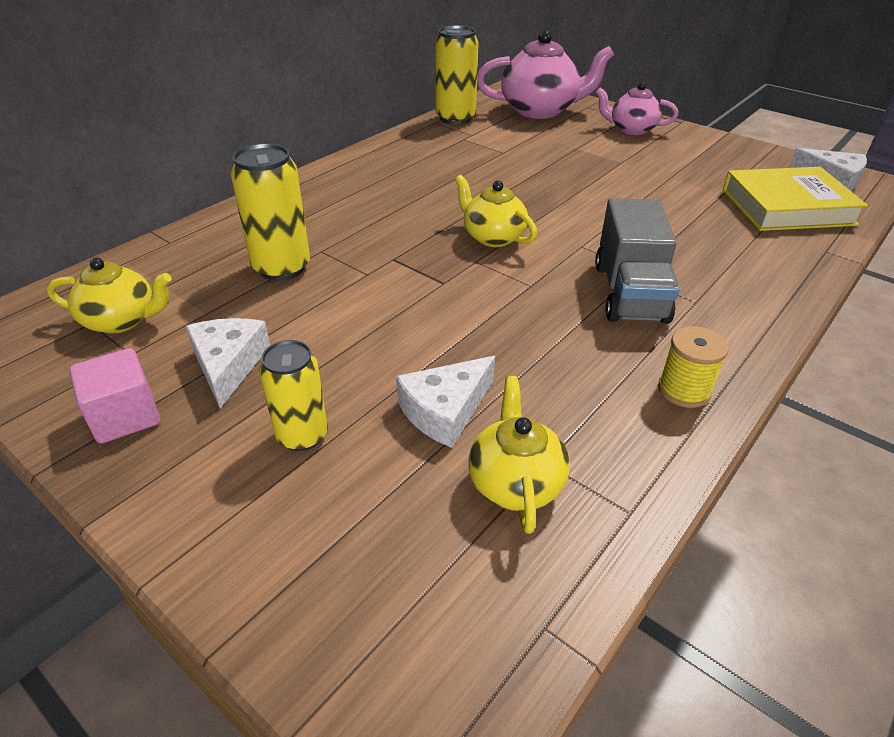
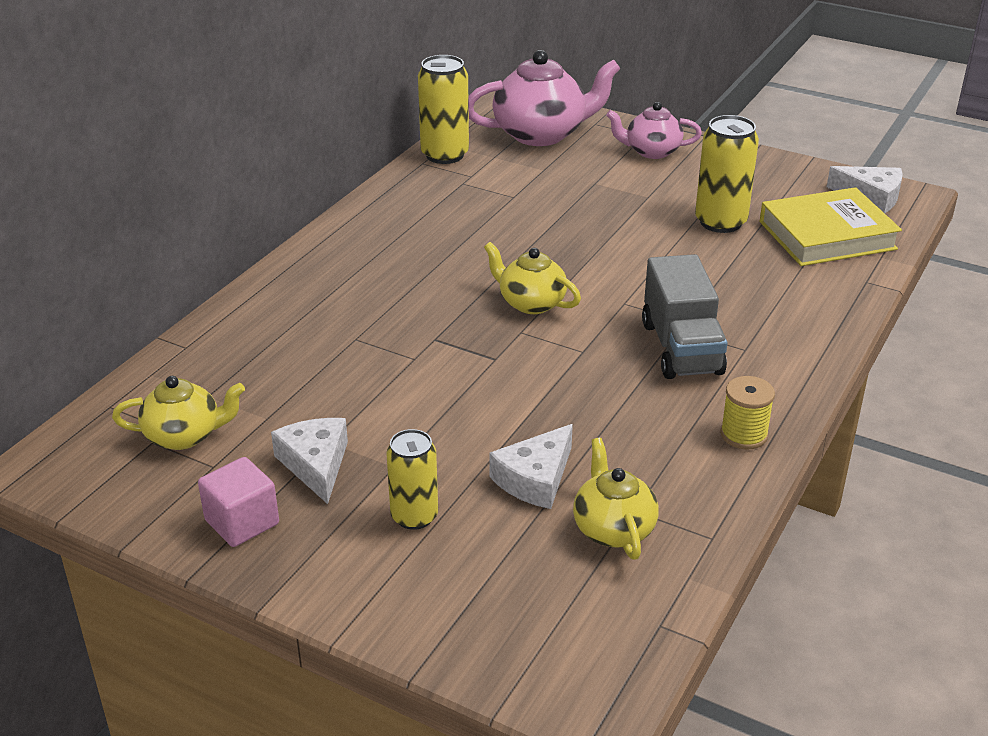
camera: 10 degrees left, 5 degrees down
(282, 267) = (322, 362): yellow can -> yellow can (720, 222)

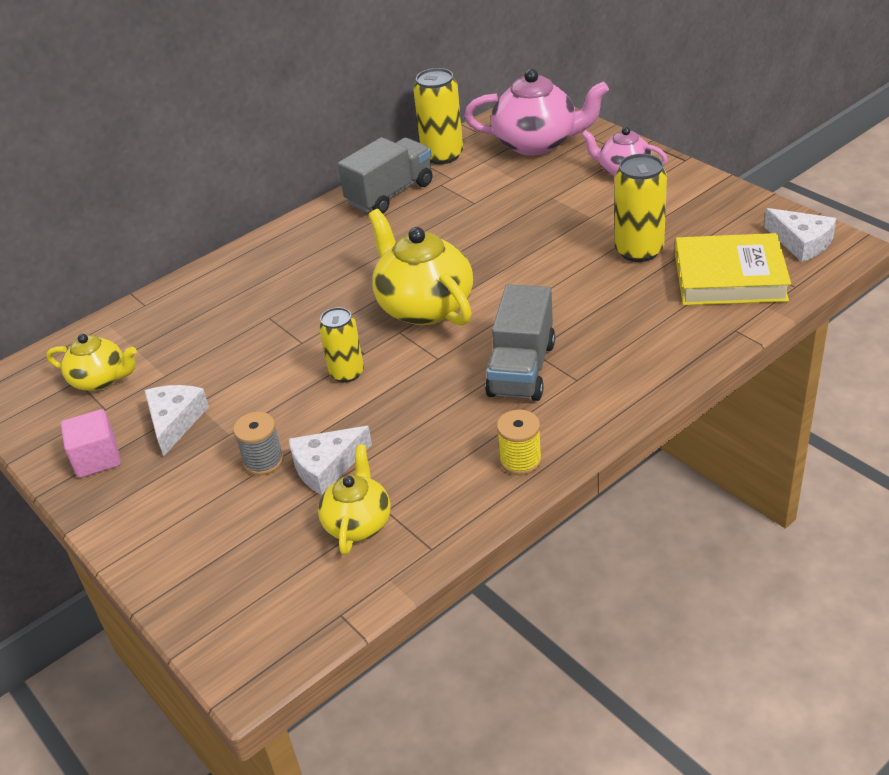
camera: 25 degrees right, 5 degrees up
(411, 198) = (390, 193): none -> grey truck
(414, 516) = (217, 480): yellow can -> yellow can (347, 373)
(456, 486) = (263, 461): none -> grey spool
(531, 303) = (424, 306): yellow teapot -> yellow teapot, size x1.69

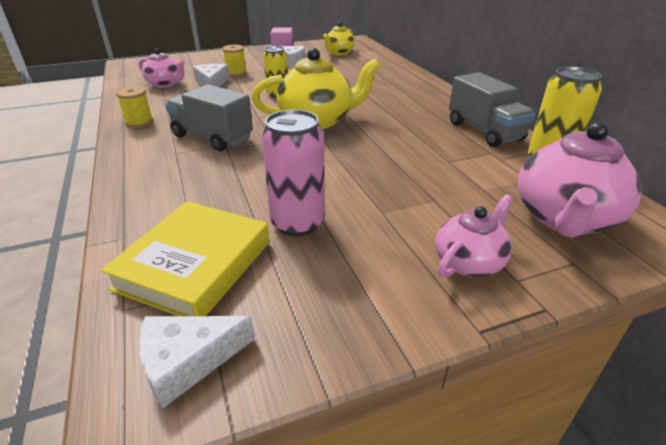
camera: 105 degrees right, 5 degrees down
(263, 461) = (236, 73): grey spool -> yellow spool
(358, 523) = (165, 84): yellow teapot -> pink teapot
(639, 250) = (297, 223): yellow can -> pink can

